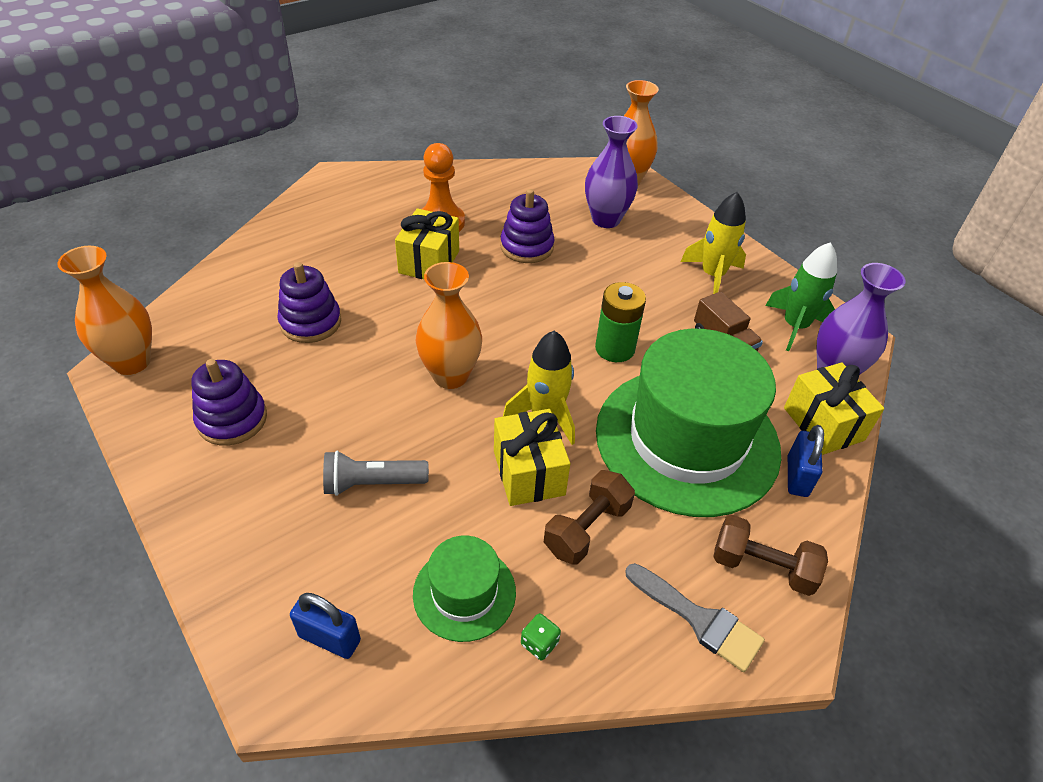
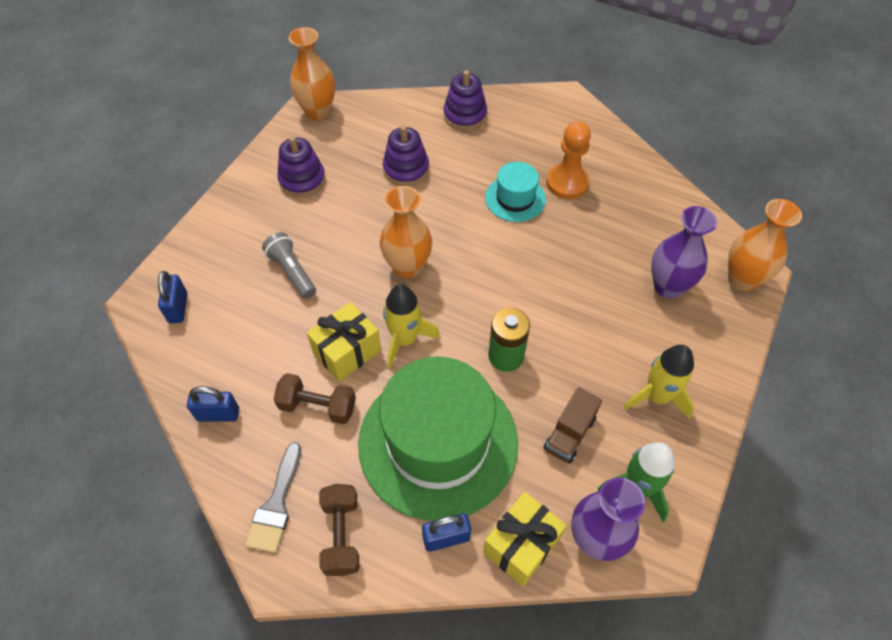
camera: 65 degrees right, 10 degrees up
(429, 262) = (515, 198): yellow gift -> turquoise hat
(464, 593) = (236, 358): green hat -> none
(527, 247) = (583, 248): purple stacking toy -> purple stacking toy (465, 115)
(539, 643) = (218, 414): green dice -> blue padlock

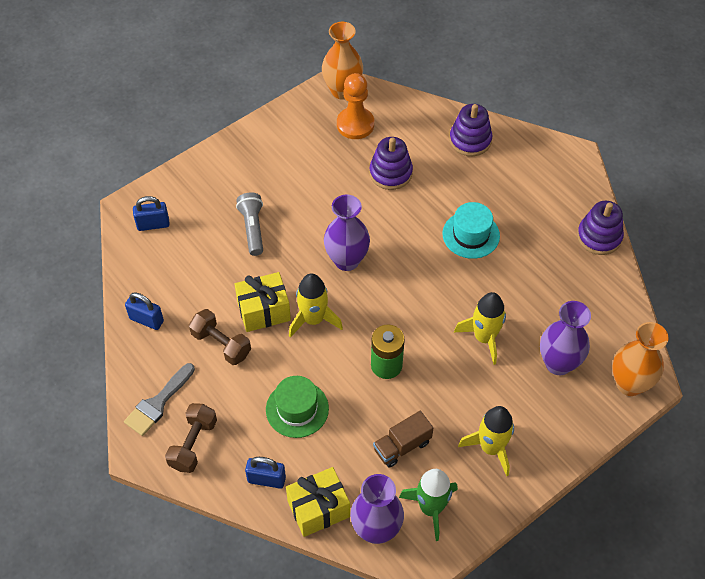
camera: 25 degrees right, 0 degrees up
(178, 308) = (153, 224): blue padlock -> blue padlock turned 60 degrees clockwise
(302, 180) = (299, 151): purple stacking toy -> purple stacking toy (599, 237)
(407, 267) = (347, 260): orange vase -> purple vase
(438, 442) = (297, 409): green hat -> green hat, size x0.47
(567, 183) = (525, 238): orange pawn -> orange pawn (355, 124)
(585, 290) = (484, 338): none -> yellow rocket

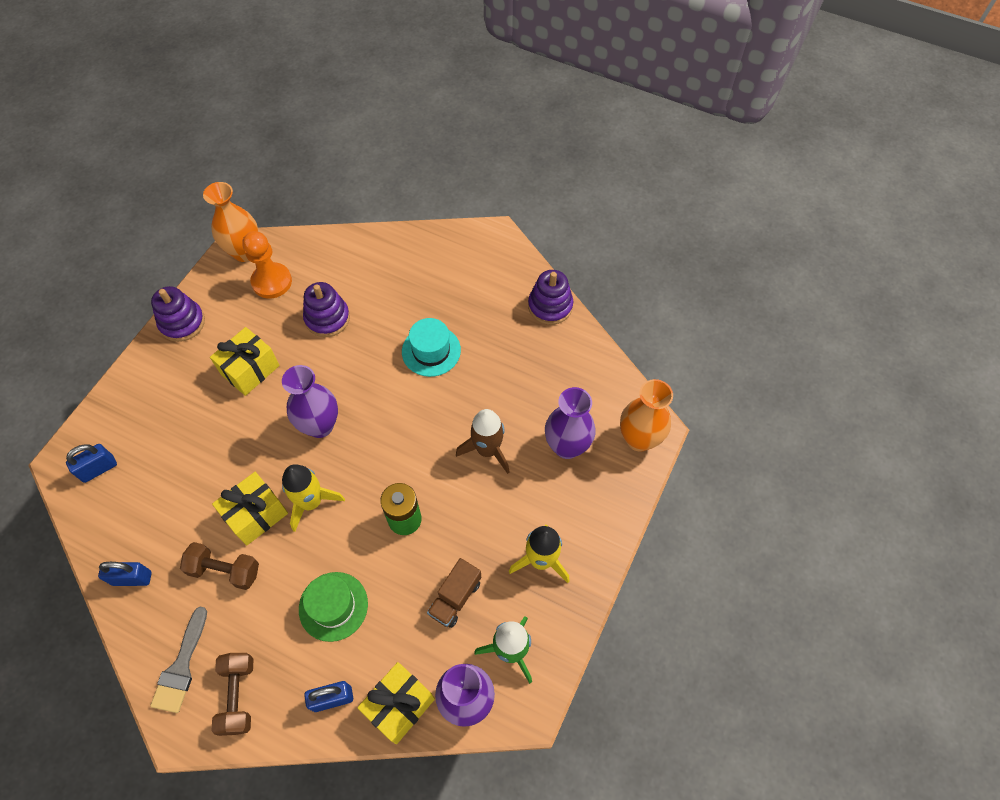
camera: 25 degrees left, 5 degrees up
(252, 228) = (209, 431): grey flashlight -> none
(307, 192) = (250, 370): none -> yellow gift
(470, 140) = (391, 256): purple stacking toy -> purple stacking toy (182, 322)
(484, 338) = (487, 450): yellow rocket -> brown rocket

